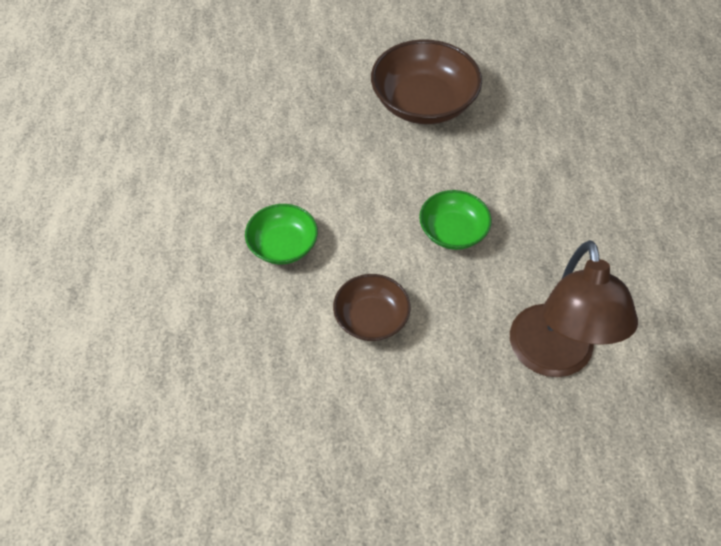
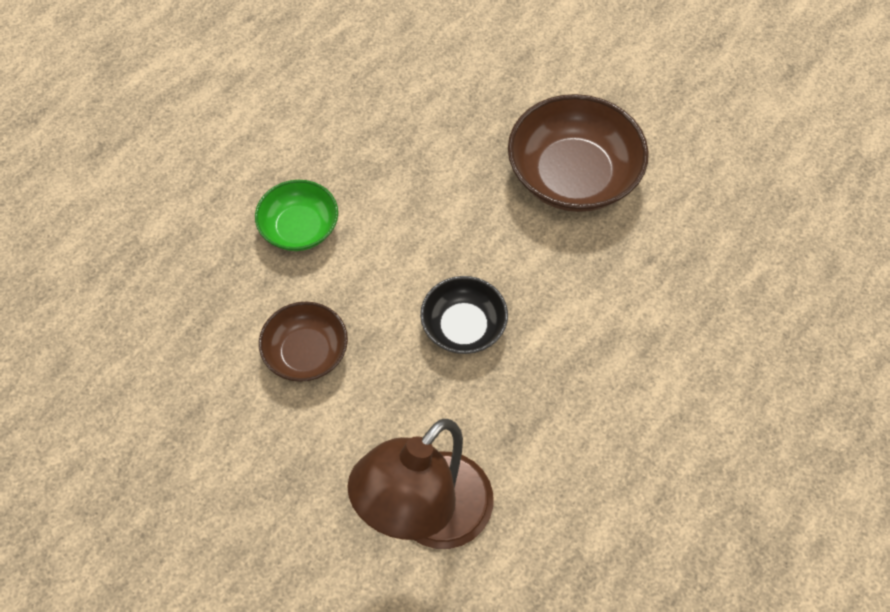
camera: 40 degrees right, 5 degrees up
(453, 231) = (463, 326): green bowl -> black bowl

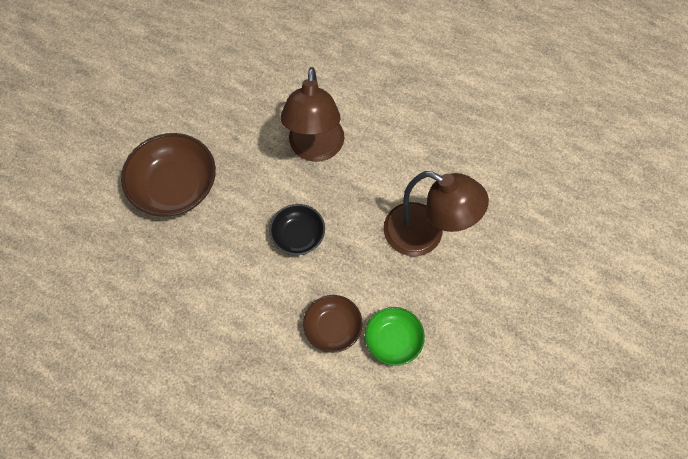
camera: 100 degrees left, 5 degrees up
(299, 228) = (236, 355): green bowl -> green bowl (393, 340)
(617, 373) = (315, 149): none -> brown lamp

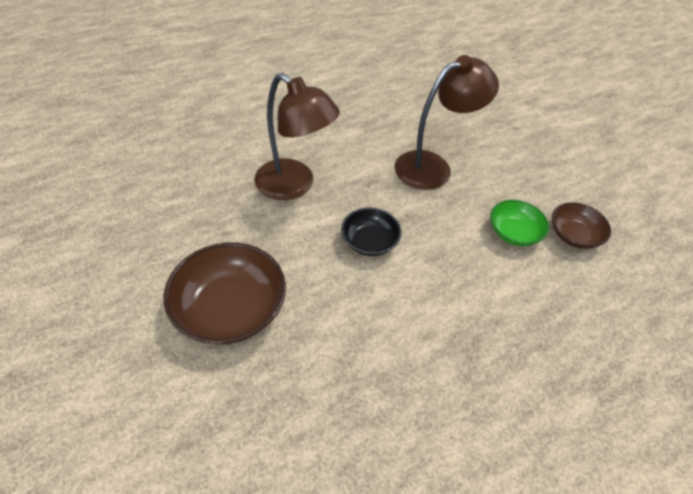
camera: 60 degrees left, 15 degrees down
(333, 328) = (478, 265): brown bowl -> brown bowl (573, 235)

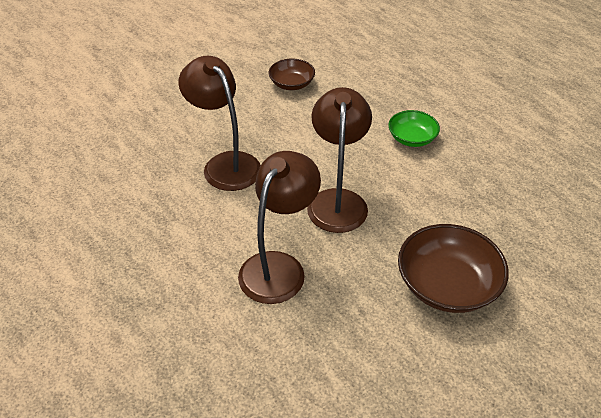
camera: 95 degrees left, 5 degrees down
(369, 241) = (337, 200): black bowl -> brown lamp
(513, 232) = (299, 115): green bowl -> green bowl (412, 138)

